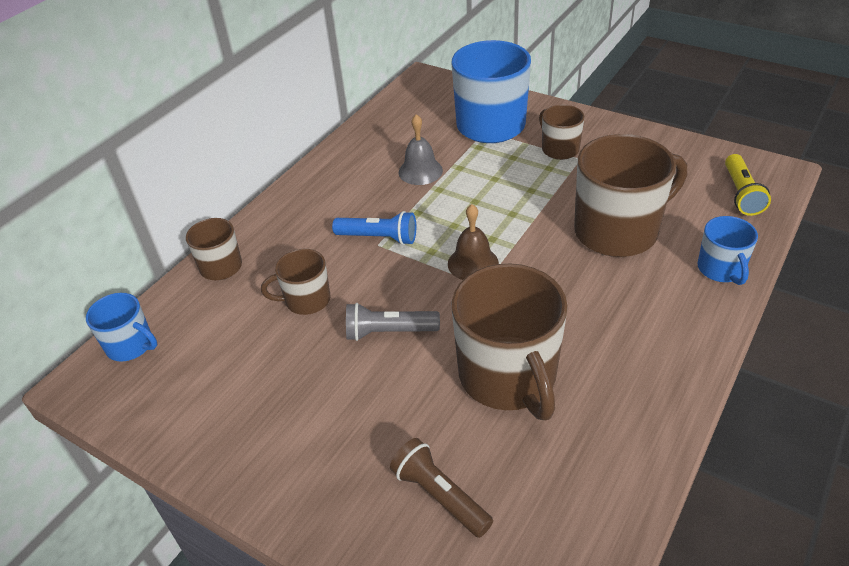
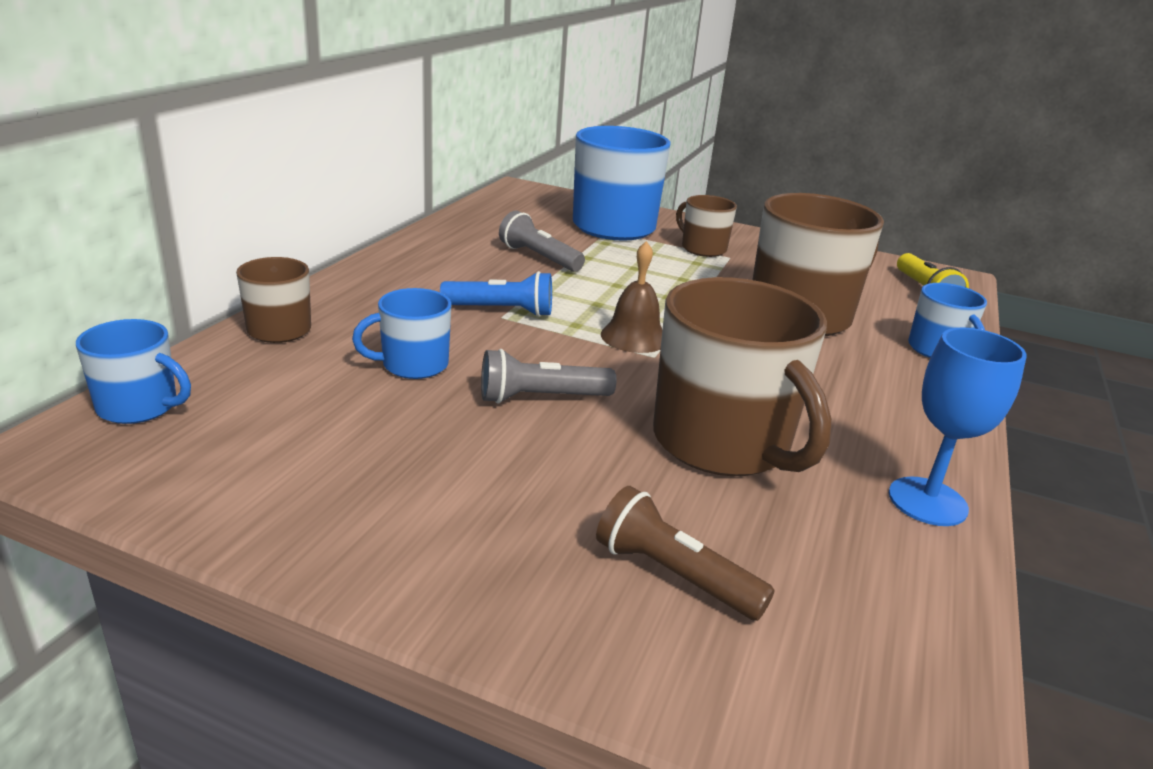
camera: 15 degrees left, 15 degrees down
(306, 300) = (413, 365): brown mug -> blue mug
(420, 171) = (539, 257): grey bell -> grey flashlight
(642, 434) = (927, 501): none -> blue goblet

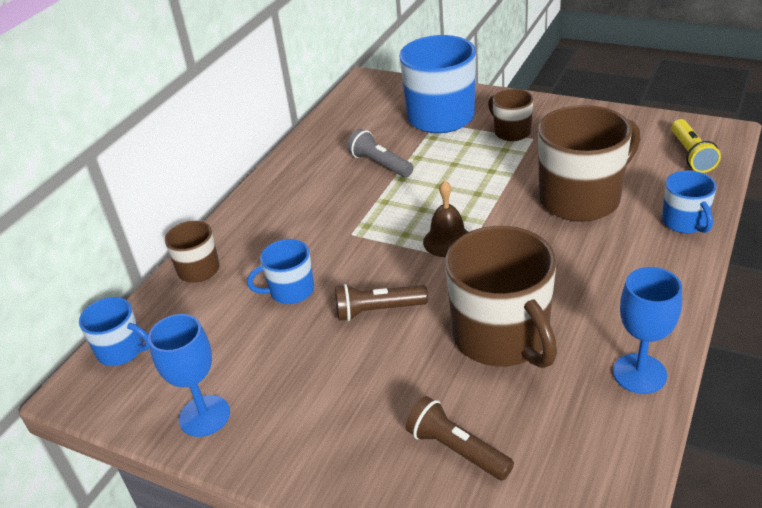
camera: 10 degrees right, 10 degrees up
(260, 498) = (204, 416): none -> blue goblet
(501, 311) = (351, 228): blue flashlight -> none
(541, 398) = (378, 310): grey flashlight -> brown flashlight

